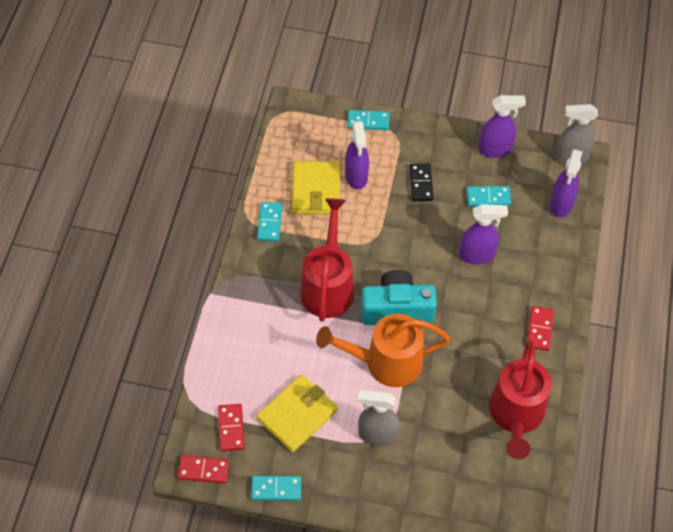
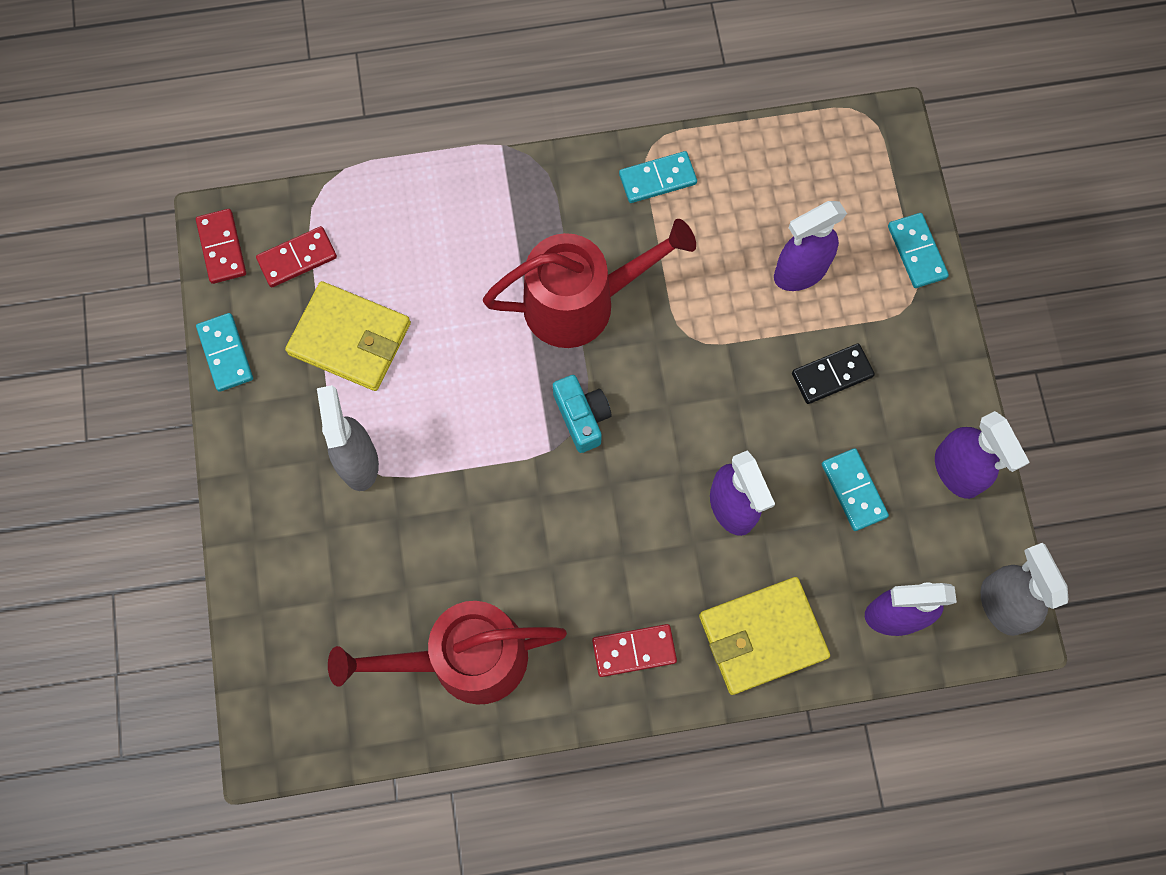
camera: 70 degrees right, 15 degrees up
(316, 190) = (747, 222): yellow wallet -> yellow wallet (762, 636)
(385, 362) = (482, 432): orange watering can -> none
(397, 309) = (582, 417): turquoise camera -> turquoise camera, size x0.59

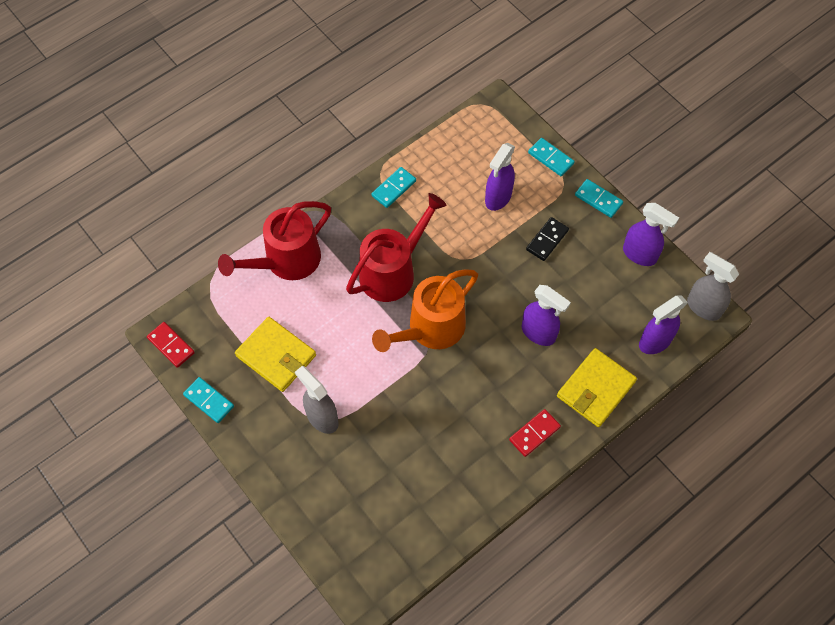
camera: 30 degrees left, 10 degrees down
(297, 258) = (219, 329): red domino -> none
(350, 338) = (276, 356): yellow wallet -> yellow wallet turned 45 degrees clockwise
(464, 659) = (447, 489): red watering can -> red watering can (286, 261)
(582, 417) = (430, 329): turquoise camera -> orange watering can
(853, 490) = (594, 291): turquoise domino -> turquoise domino (598, 199)

